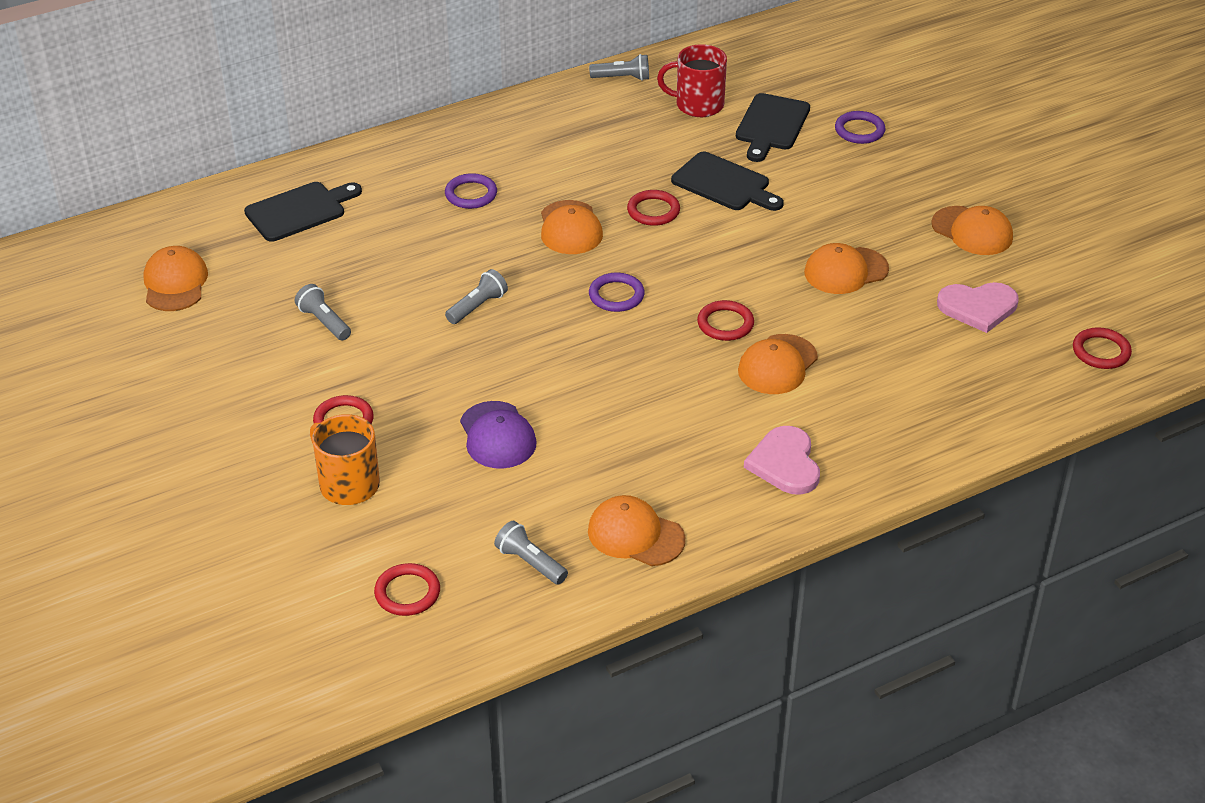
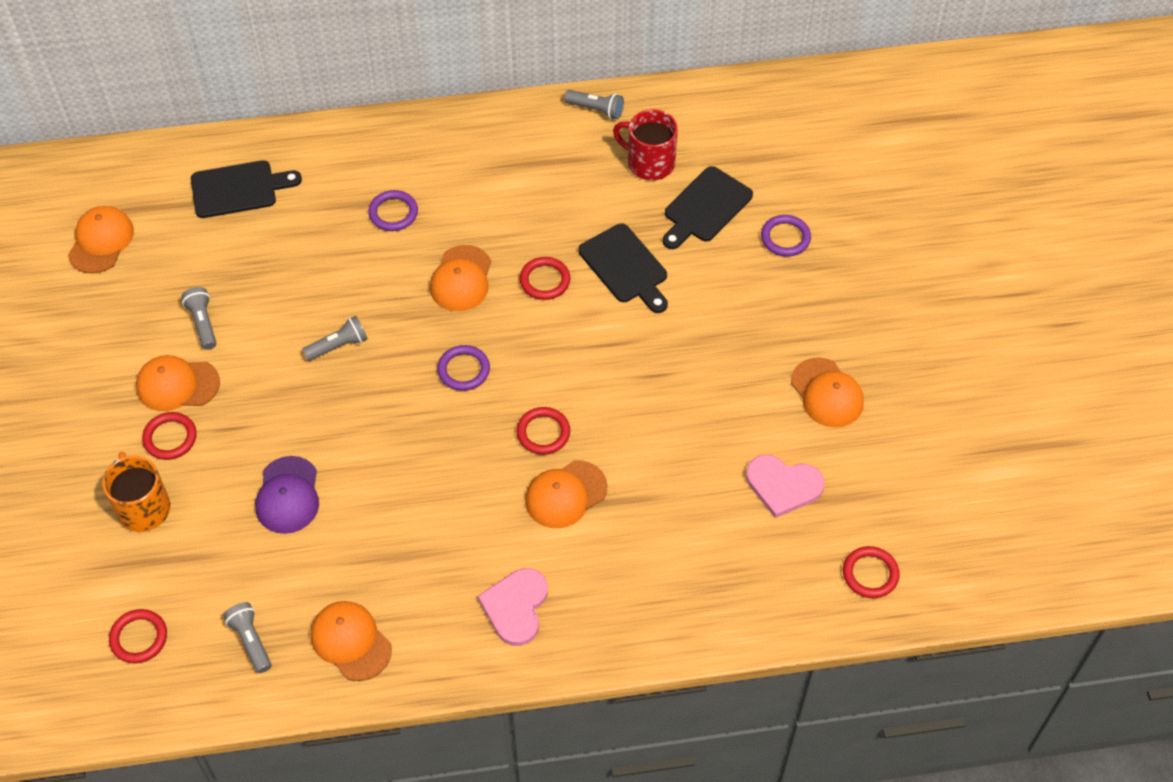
camera: 20 degrees right, 15 degrees up
(845, 271) = (683, 405): orange cap -> orange cap (177, 385)

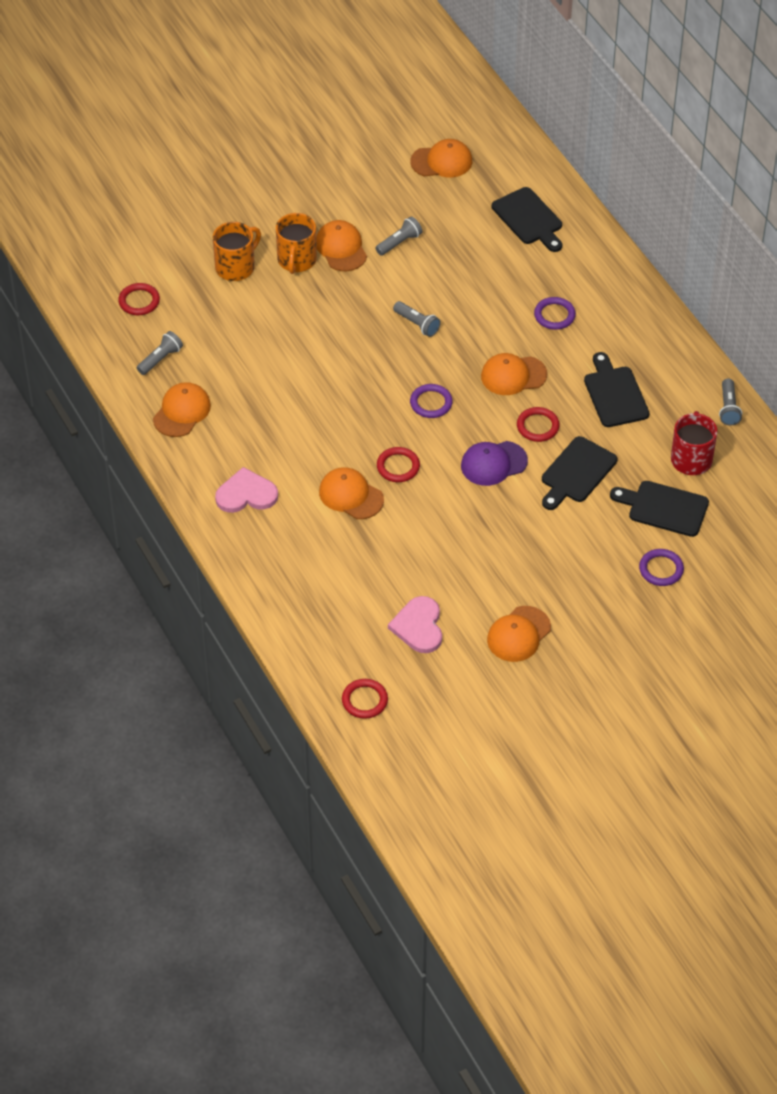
camera: 70 degrees right, 5 degrees down
(170, 438) = (296, 260): red ring -> orange mug
(288, 495) = (279, 339): purple cap -> purple cap (493, 463)
(531, 197) = (615, 394): none -> black cutting board

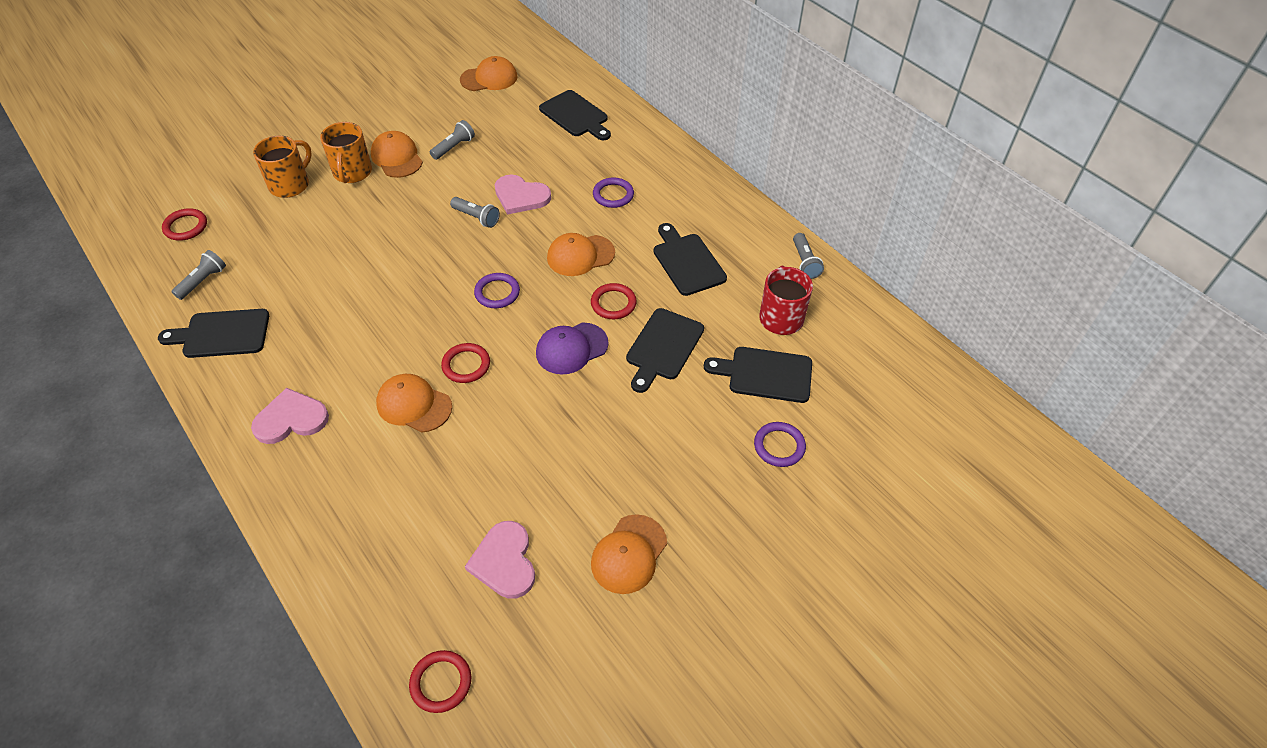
camera: 10 degrees left, 0 degrees up
(182, 412) = (222, 334): orange cap -> black cutting board
(462, 306) = (521, 196): none -> pink heart

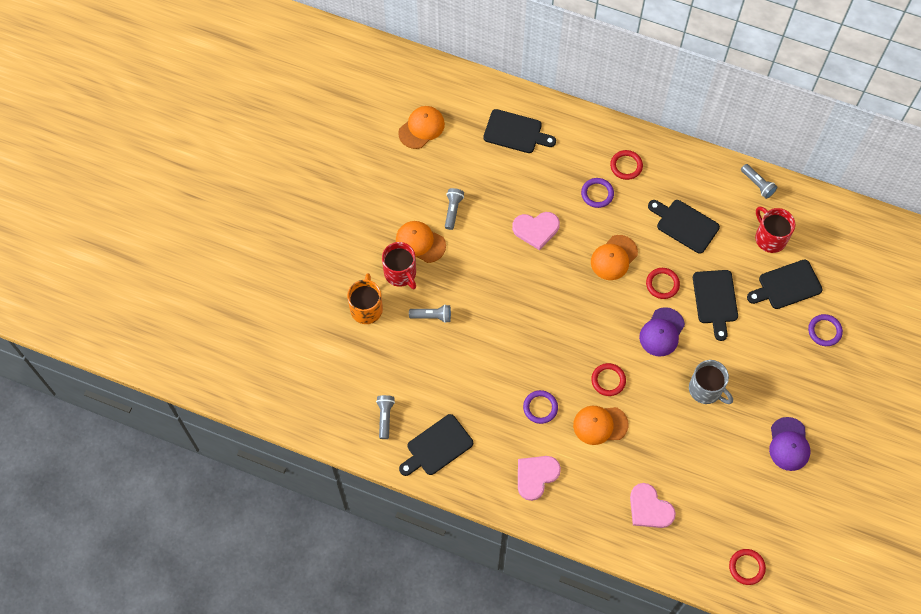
camera: 30 degrees left, 15 degrees up
(186, 227) = (328, 383): red ring -> red ring (626, 166)
(352, 172) = (400, 273): orange mug -> red mug
(476, 217) = (521, 264): grey flashlight -> grey flashlight (432, 316)
(497, 293) = (584, 317): purple ring -> purple ring (540, 407)
(504, 561) = (728, 487): pink heart -> pink heart (649, 508)
(573, 433) = (706, 389): none -> grey mug
(629, 554) = (789, 444): orange cap -> purple cap

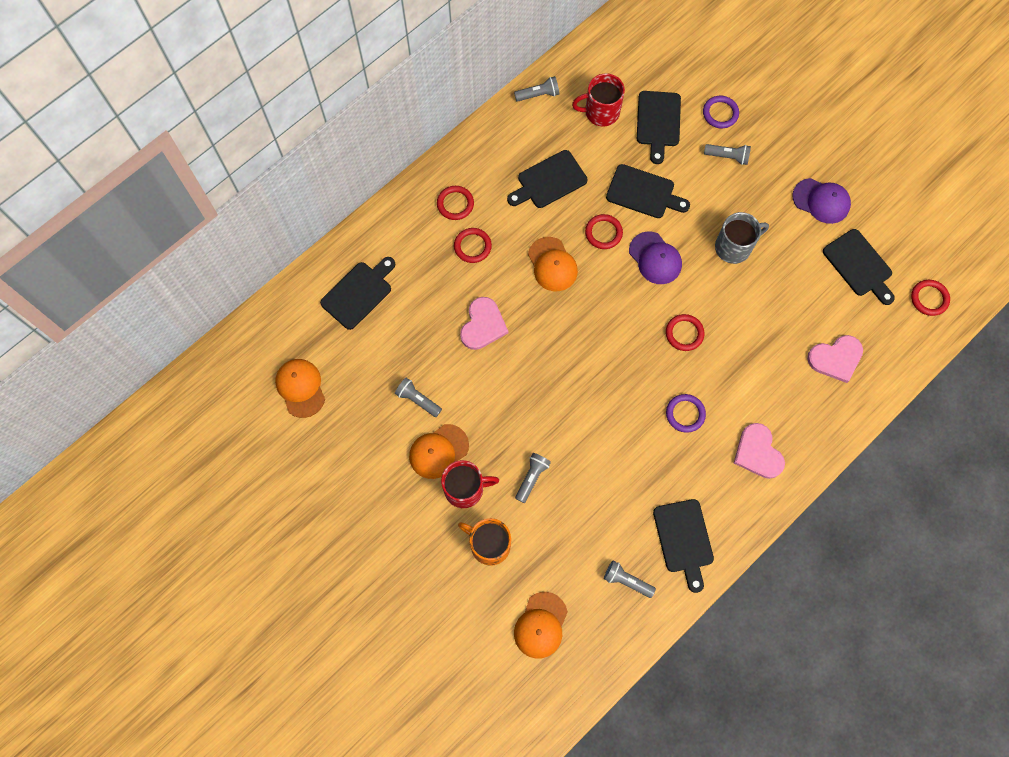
camera: 65 degrees left, 5 degrees up
(597, 194) = (472, 246): purple ring -> red ring
(600, 425) = (728, 364): orange cap -> orange cap (541, 625)
(745, 497) = (859, 265): none -> black cutting board
(787, 353) = (727, 157): none -> grey flashlight

